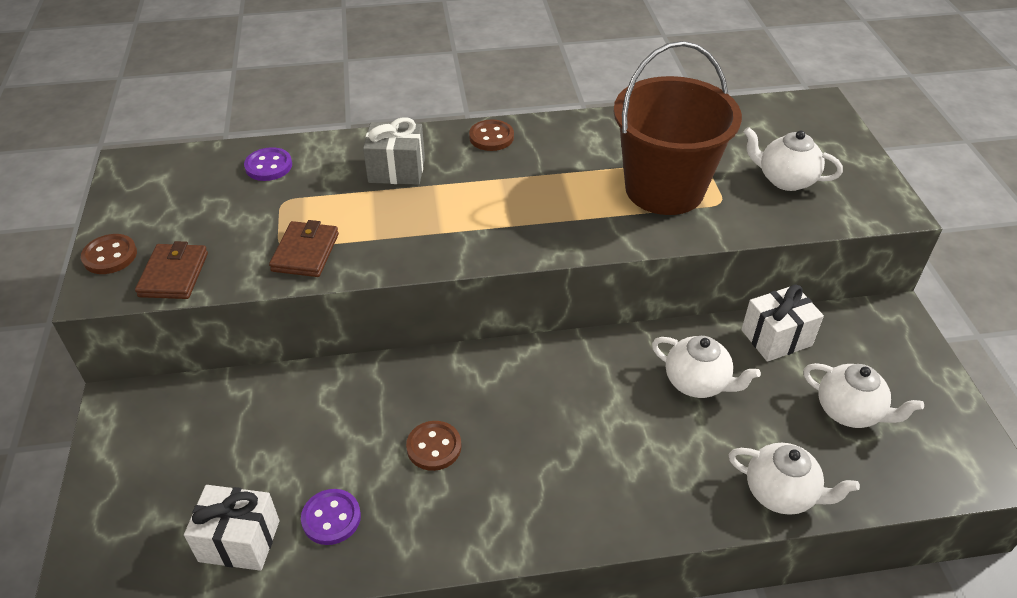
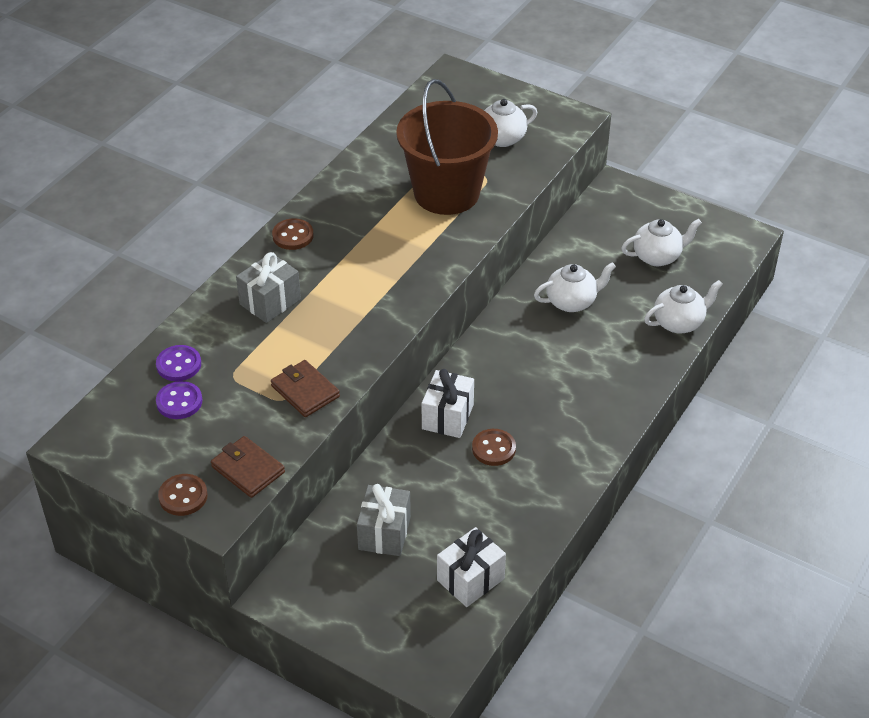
camera: 50 degrees left, 0 degrees up
(251, 432) = (384, 533): none -> grey gift
(331, 518) = (498, 526): purple button -> purple button (179, 402)
(776, 338) = (576, 245): white gift -> white gift (447, 417)

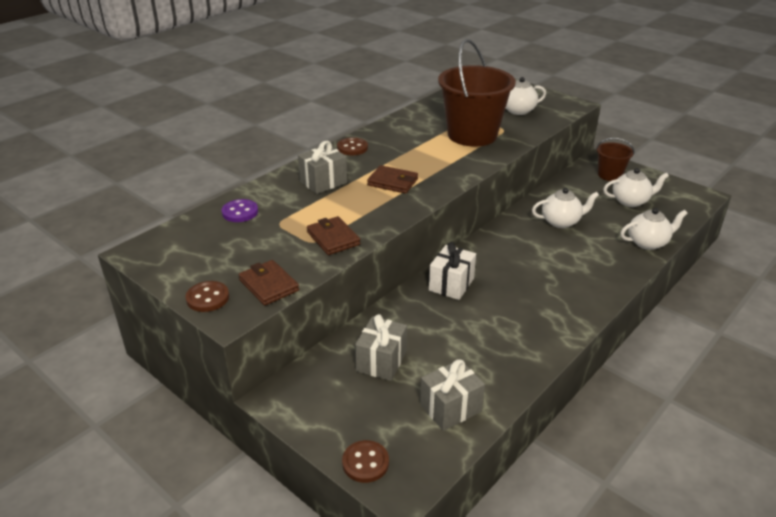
camera: 10 degrees right, 10 degrees down
(179, 402) = (231, 235): purple button -> none
(358, 291) = (392, 182): none -> brown wallet
(470, 579) = (450, 408): white gift -> grey gift
(493, 449) = (486, 310): brown button -> brown button (365, 463)
(630, 214) = (610, 175): none -> brown bucket

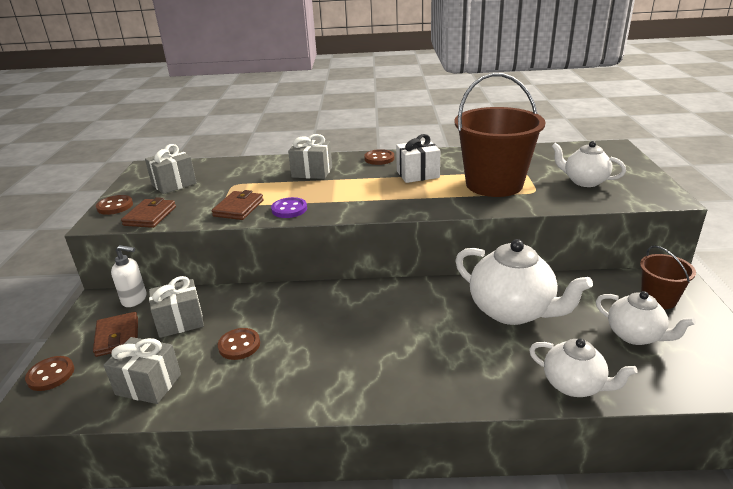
camera: 50 degrees right, 5 degrees down
(216, 251) = (174, 184): none -> grey gift
(240, 212) = (231, 169): purple button -> purple button (289, 209)
(306, 375) = (135, 299): none -> white soap dispenser
(392, 182) = (354, 191): brown wallet -> brown wallet (117, 336)
(451, 284) = (321, 302): white gift -> white gift (417, 174)
(456, 344) = (239, 345): none -> brown button
(561, 222) = (512, 311): white teapot -> white teapot, size x1.65

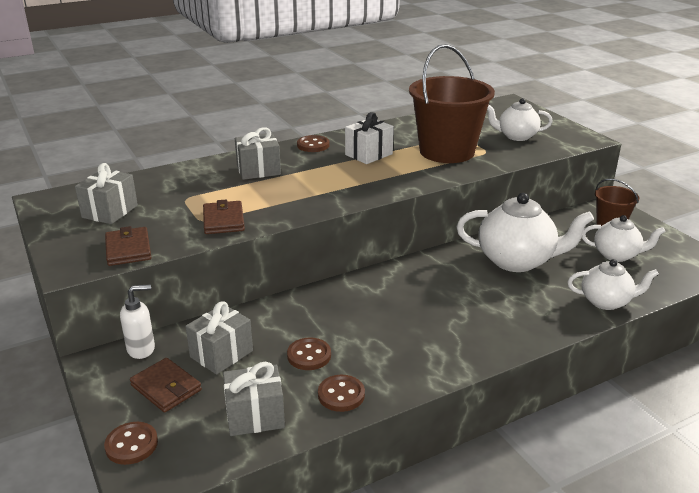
camera: 30 degrees left, 0 degrees up
(115, 206) = (66, 249): brown button -> brown button (341, 395)
(289, 209) = (280, 211): purple button -> none

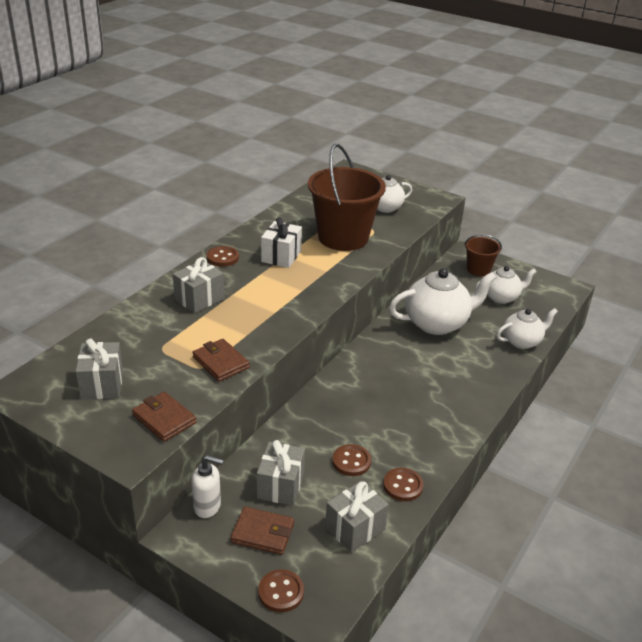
camera: 30 degrees left, 5 degrees up
(141, 349) = (208, 507): white soap dispenser -> white soap dispenser turned 60 degrees clockwise

